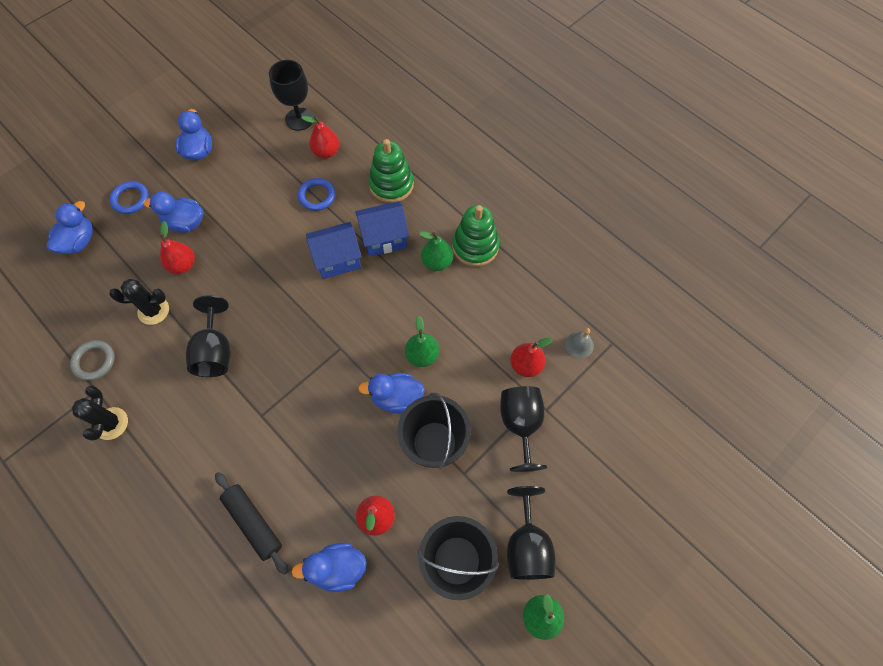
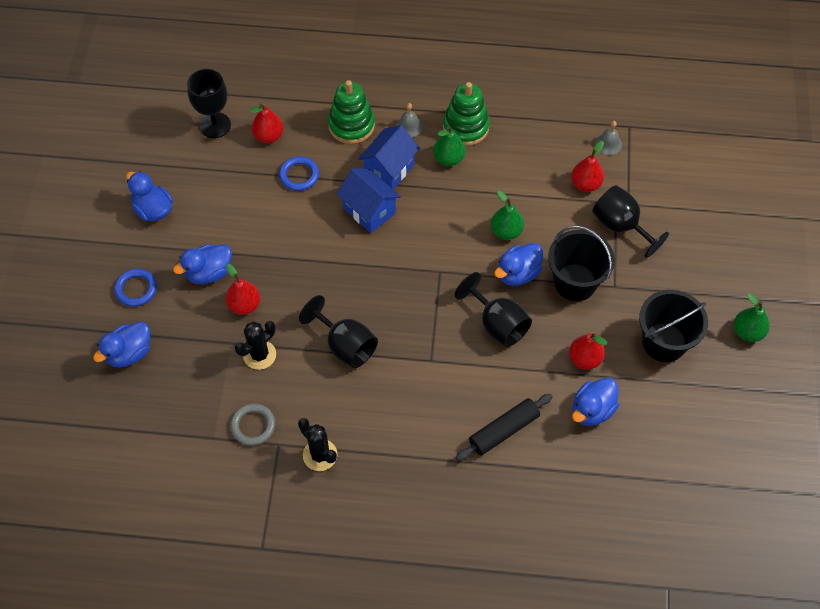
camera: 40 degrees left, 5 degrees down
(79, 242) = (129, 353): blue duck -> blue duck turned 120 degrees counterclockwise
(253, 523) = (503, 430): black rolling pin -> black rolling pin turned 45 degrees counterclockwise
(338, 260) = (369, 211): blue house -> blue house turned 75 degrees counterclockwise
(432, 215) = (409, 126): none -> grey bell
(527, 545) = (699, 297): black goblet -> black goblet (497, 324)

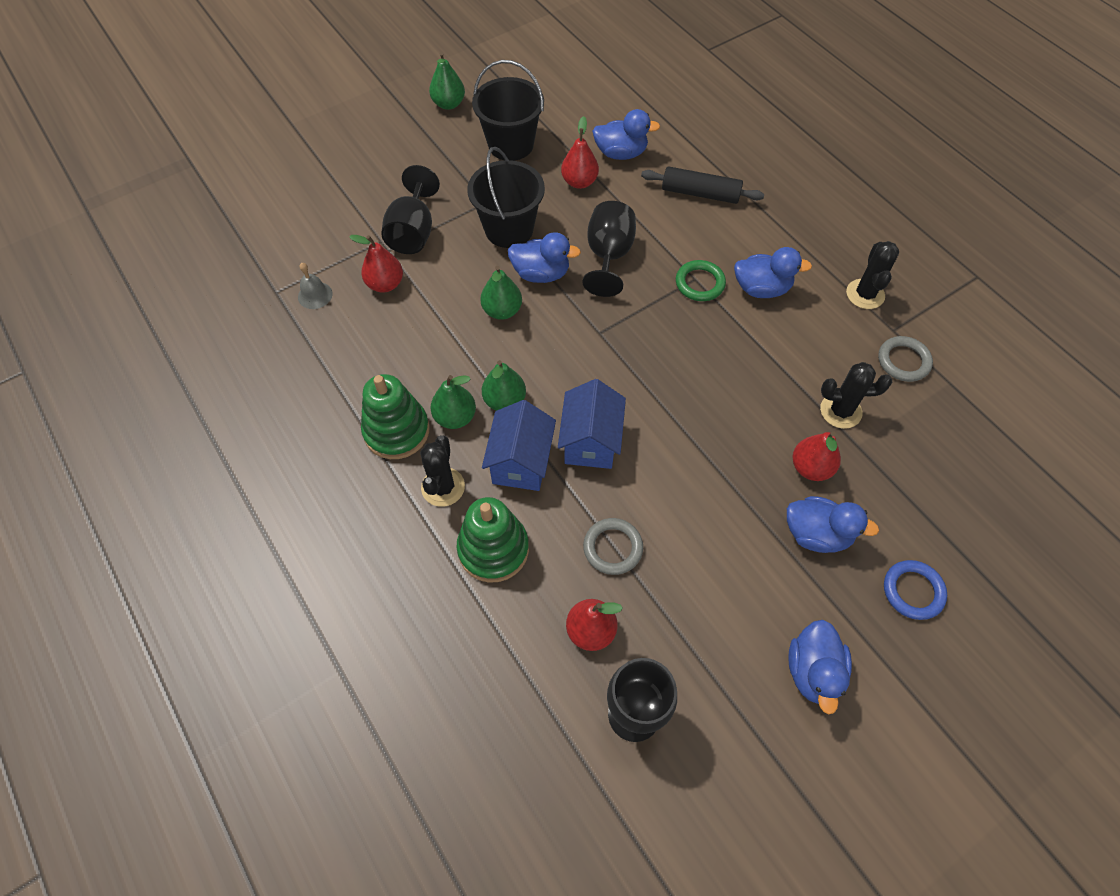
camera: 130 degrees left, 0 degrees up
(129, 353) = (974, 528): blue duck -> blue duck (761, 289)
(299, 175) = (612, 548): blue ring -> grey ring
(345, 345) = (753, 350): black goblet -> none
(389, 170) = (521, 462): blue house -> blue house turned 75 degrees counterclockwise
(409, 126) = (443, 487): grey bell -> black cactus
(424, 360) = (699, 283): none -> green ring
(437, 189) = (505, 401): none -> green pear

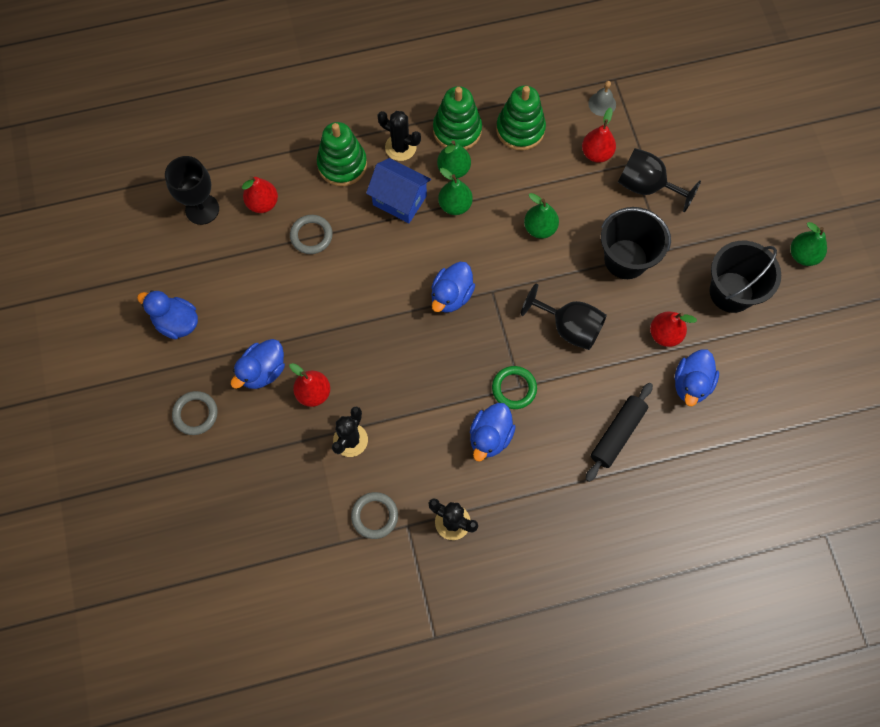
camera: 110 degrees right, 10 degrees up
(375, 365) = (520, 129): none -> green stacking toy
(541, 273) = (568, 268): blue duck -> blue duck (451, 295)
(590, 442) = (397, 251): blue house -> none
(913, 591) = (195, 414): blue ring -> grey ring

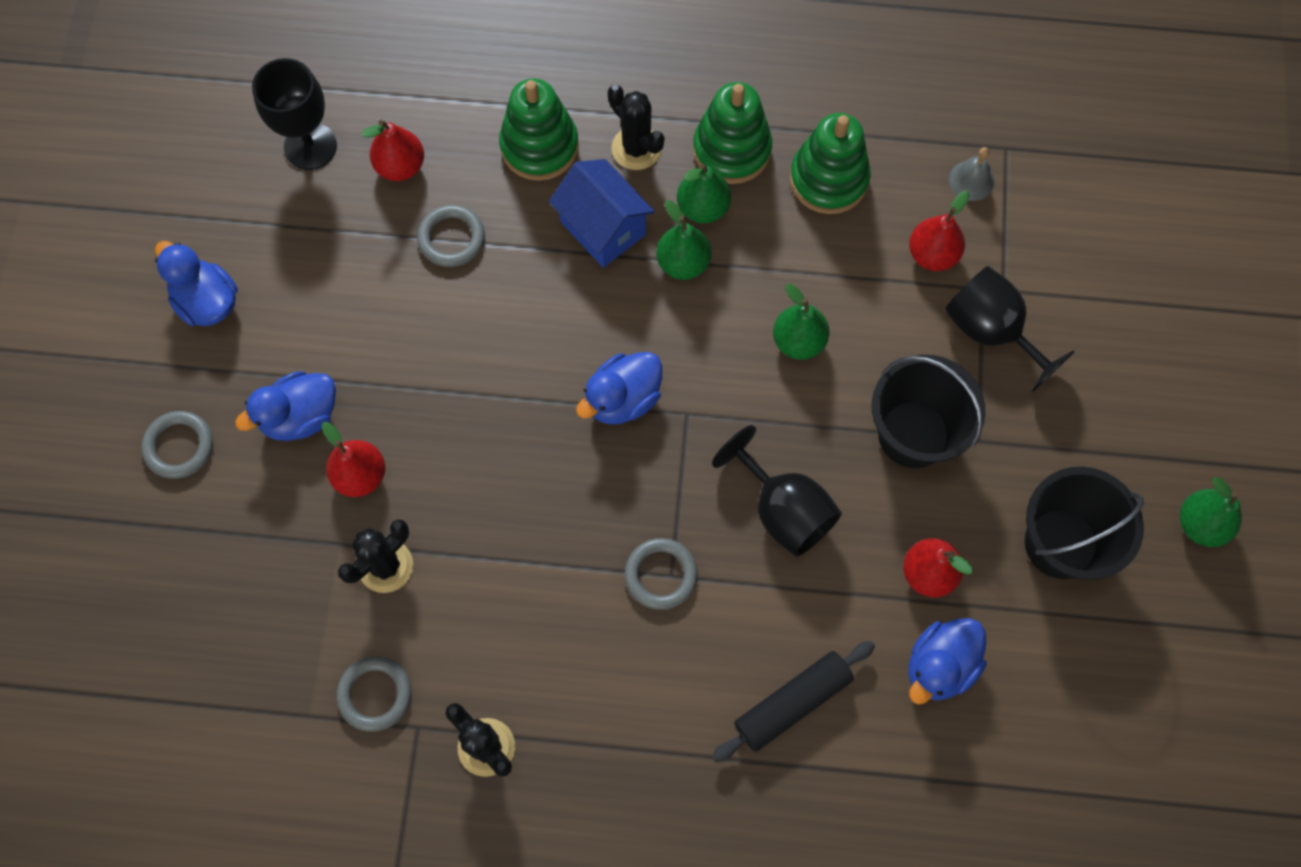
camera: 20 degrees right, 0 degrees up
(490, 436) = (595, 636): blue duck -> none
(514, 388) = (661, 575): green ring -> grey ring

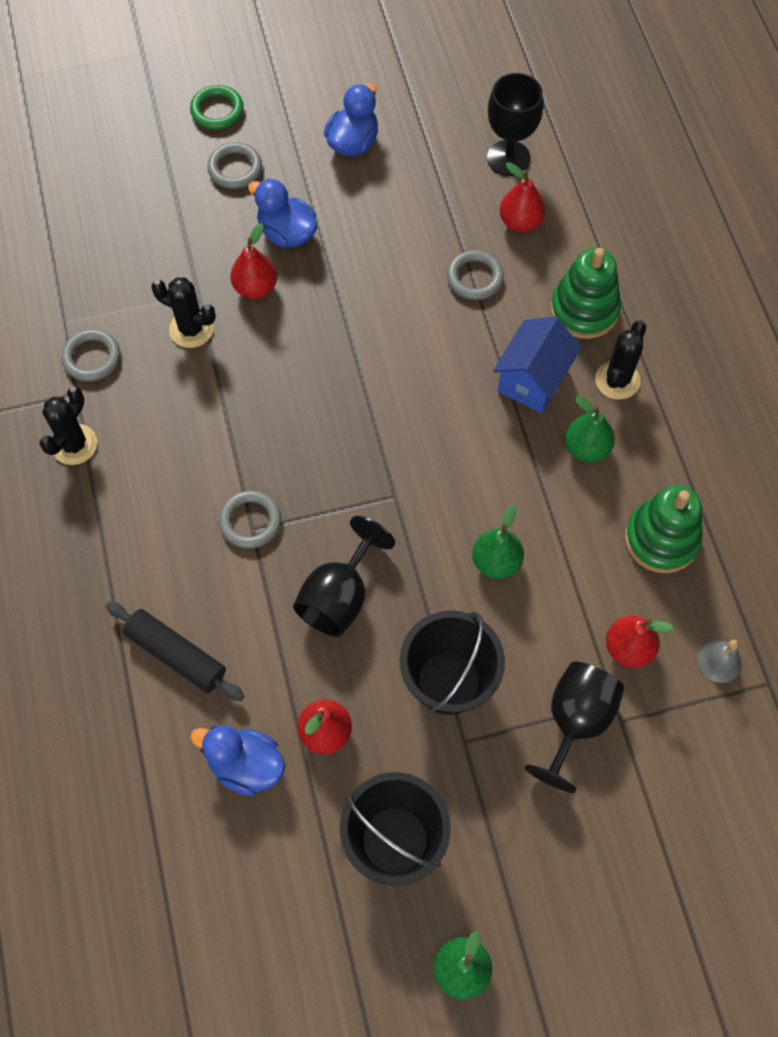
camera: 70 degrees right, 5 degrees down
(80, 441) = (217, 110): none -> green ring
(623, 399) = (388, 444): blue duck -> none
(683, 263) = (528, 449): green pear -> none
(732, 150) = (652, 453): green stacking toy -> none

